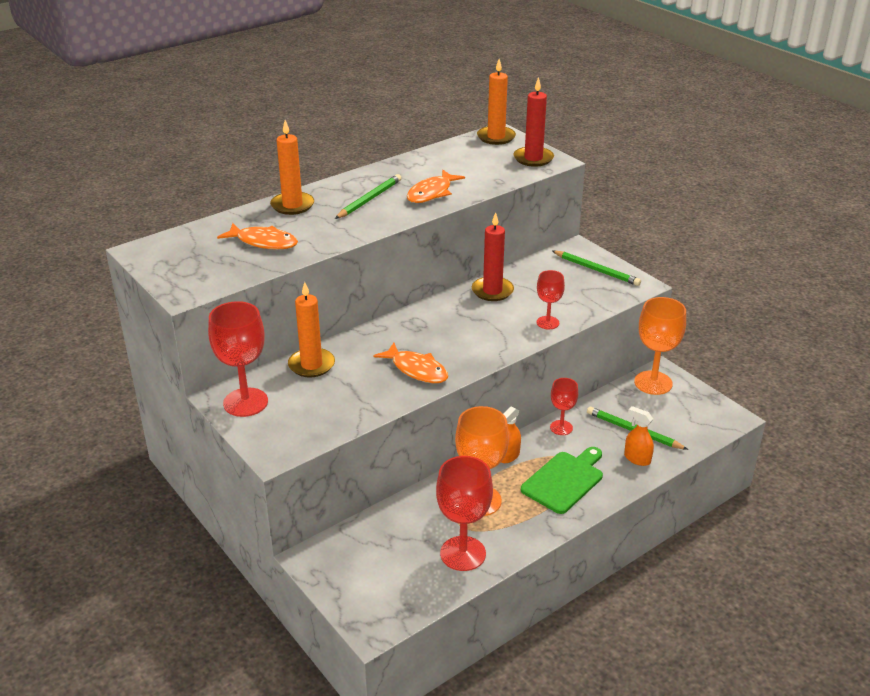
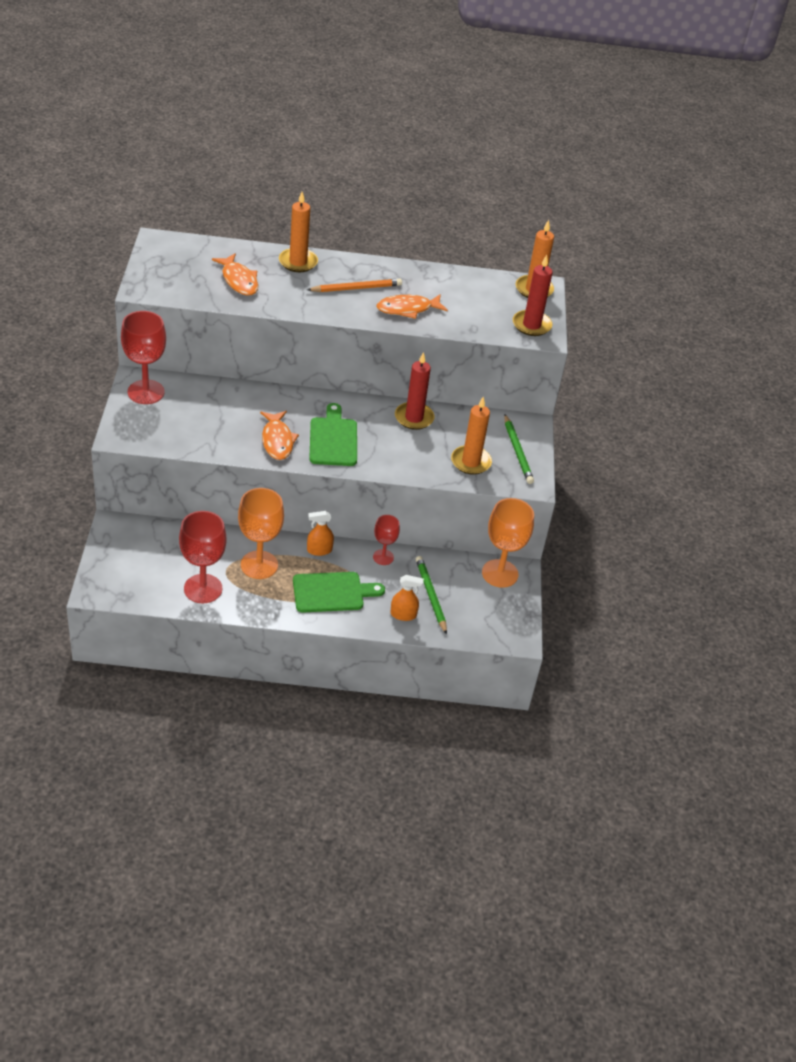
camera: 35 degrees right, 10 degrees up
(311, 365) = (217, 393): orange candle -> orange candle (470, 462)
(369, 199) = (356, 288): green pencil -> orange pencil
(458, 342) = (333, 439): none -> green cutting board
(547, 323) = (416, 467): red goblet -> none
(637, 458) = (403, 615): orange spray bottle -> orange spray bottle turned 105 degrees clockwise

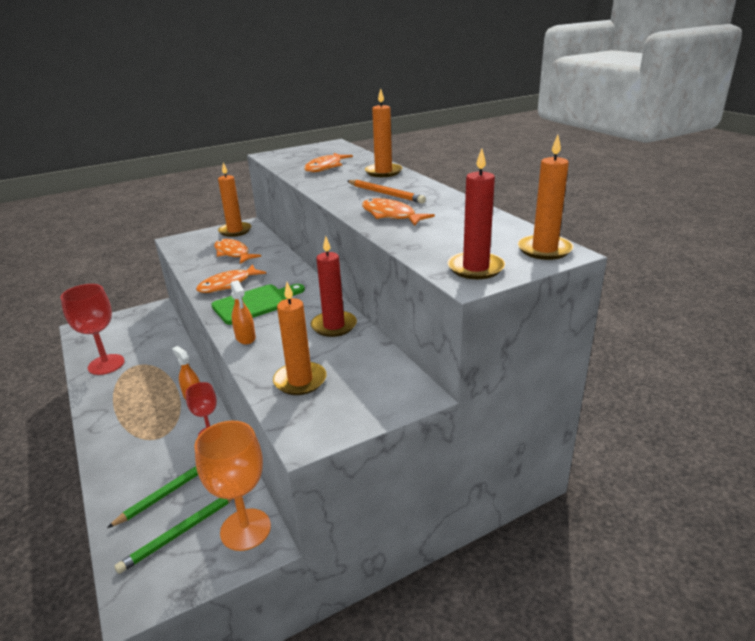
camera: 65 degrees right, 15 degrees down
(146, 392) = (235, 231): red goblet -> orange candle
(207, 414) = (233, 253): none -> orange fish
(259, 565) = (152, 376): orange goblet -> none
(332, 592) = (138, 426): green cutting board -> none
(403, 615) = (129, 483): orange spray bottle -> orange spray bottle (245, 338)
(517, 451) = (355, 403): green pencil -> green pencil (181, 532)

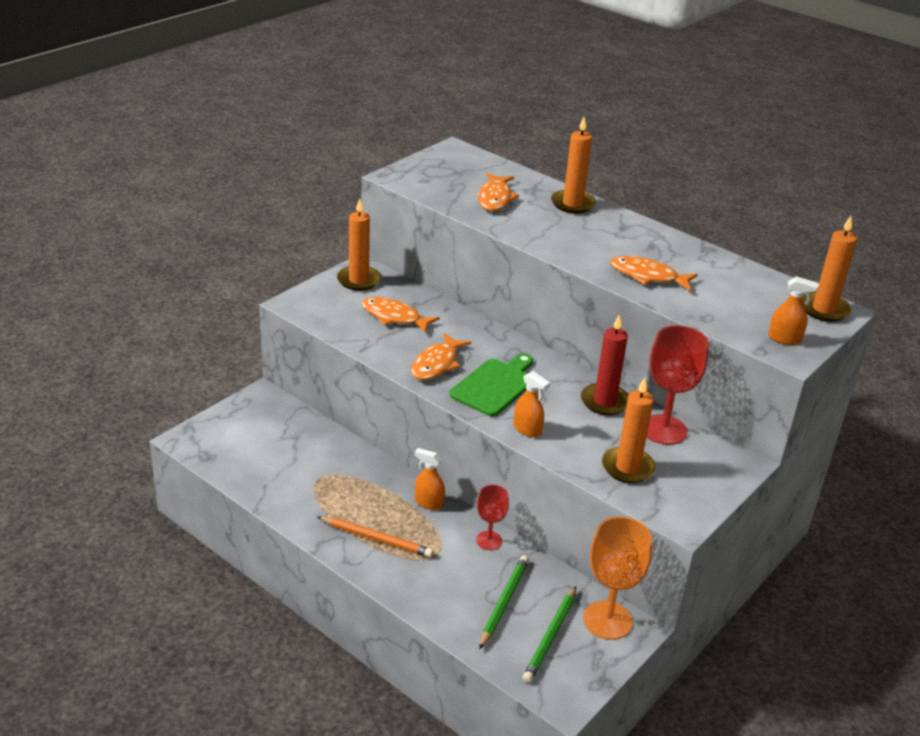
camera: 25 degrees left, 5 degrees up
(106, 364) = (280, 483): red goblet -> red goblet (664, 430)
(385, 194) = (610, 242): orange pencil -> orange pencil (376, 539)
(475, 268) = (784, 339): red candle -> orange spray bottle

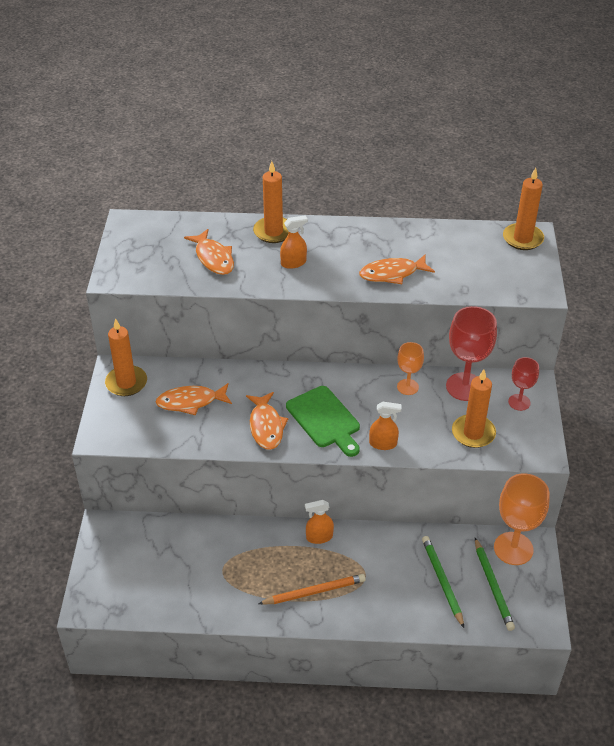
camera: 35 degrees left, 10 degrees up
(489, 540) = (387, 540): red goblet -> red goblet (519, 402)
(495, 385) = (325, 419): green cutting board -> green cutting board turned 150 degrees clockwise
(604, 402) = (407, 387): red candle -> orange goblet
(784, 339) = (525, 279): orange spray bottle -> orange spray bottle (293, 263)

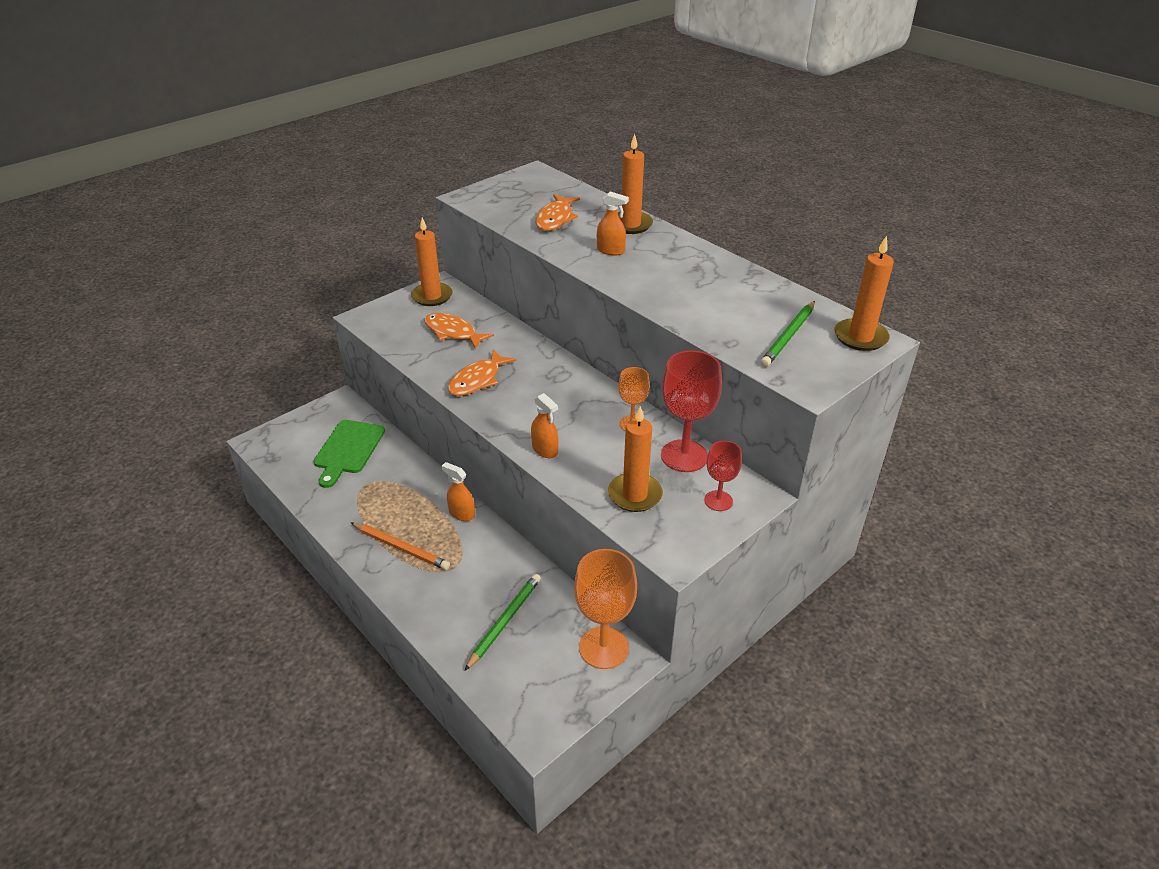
camera: 45 degrees right, 5 degrees down
(325, 419) = (527, 403): green cutting board -> green cutting board (348, 450)
(392, 274) = (682, 298): orange fish -> none
(493, 586) = (541, 661): green pencil -> green pencil (788, 336)

